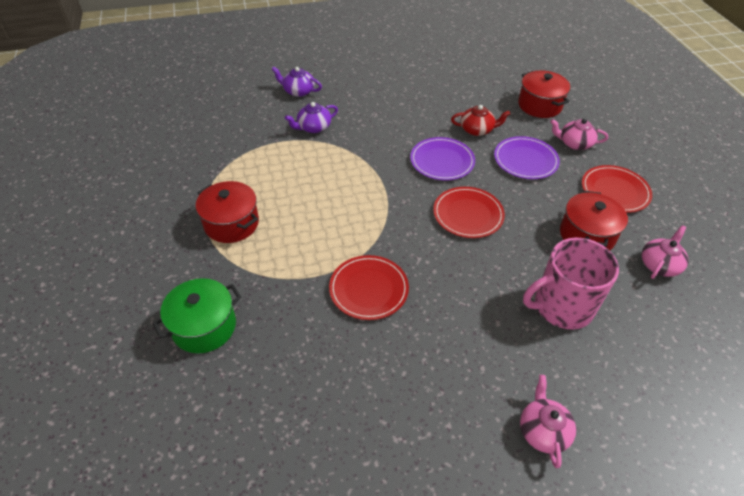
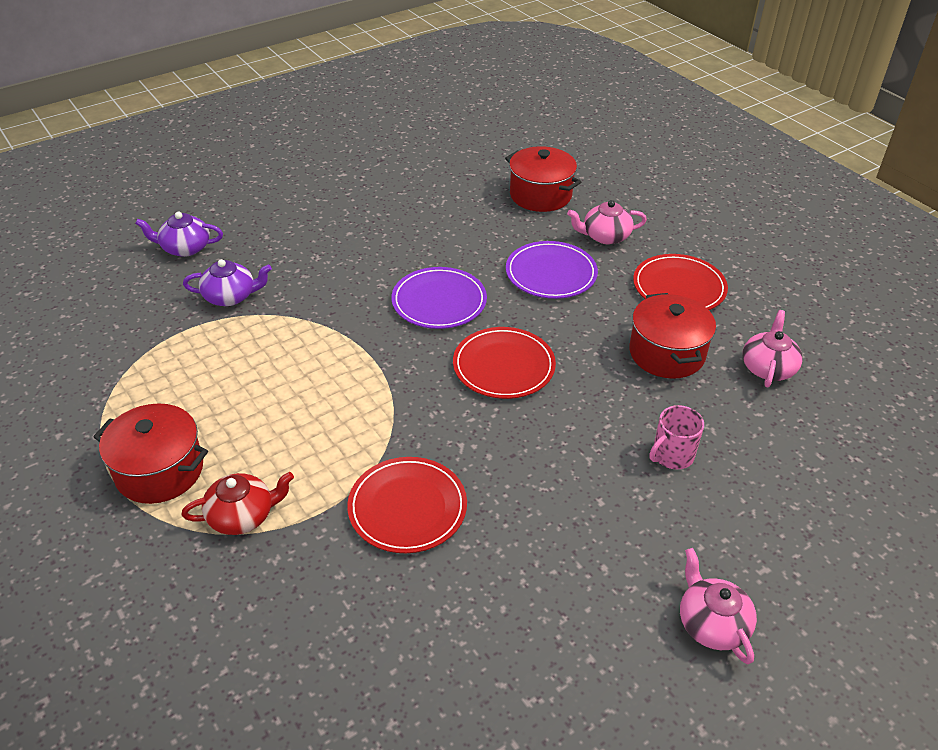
camera: 20 degrees left, 5 degrees down
(204, 327) = (180, 637): green pot -> none
(313, 127) = (230, 296): purple teapot -> purple teapot turned 135 degrees counterclockwise
(477, 130) = (470, 247): red teapot -> red teapot (242, 515)
(561, 306) = (672, 455): pink mug -> pink mug, size x0.51

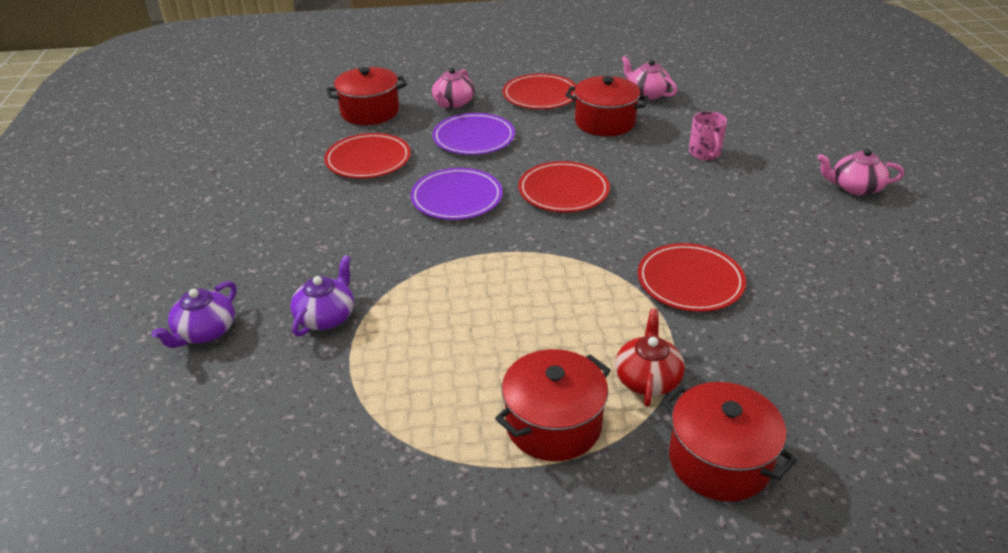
camera: 60 degrees left, 5 degrees down
(154, 596) = (719, 461): none -> red pot
(460, 227) = (368, 159): none -> red plate

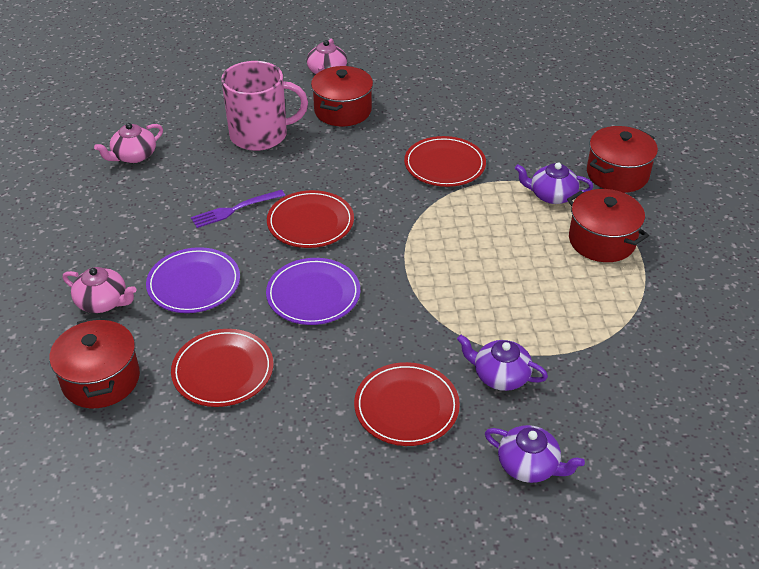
camera: 90 degrees left, 5 degrees up
(540, 95) = (109, 231): red plate -> red plate (406, 407)
(577, 148) = (234, 210): none -> purple fork
(605, 122) = (186, 188): red pot -> red pot (343, 111)
(647, 378) = (551, 195): red teapot -> purple teapot
(705, 153) = (260, 135): pink mug -> pink mug, size x1.96

